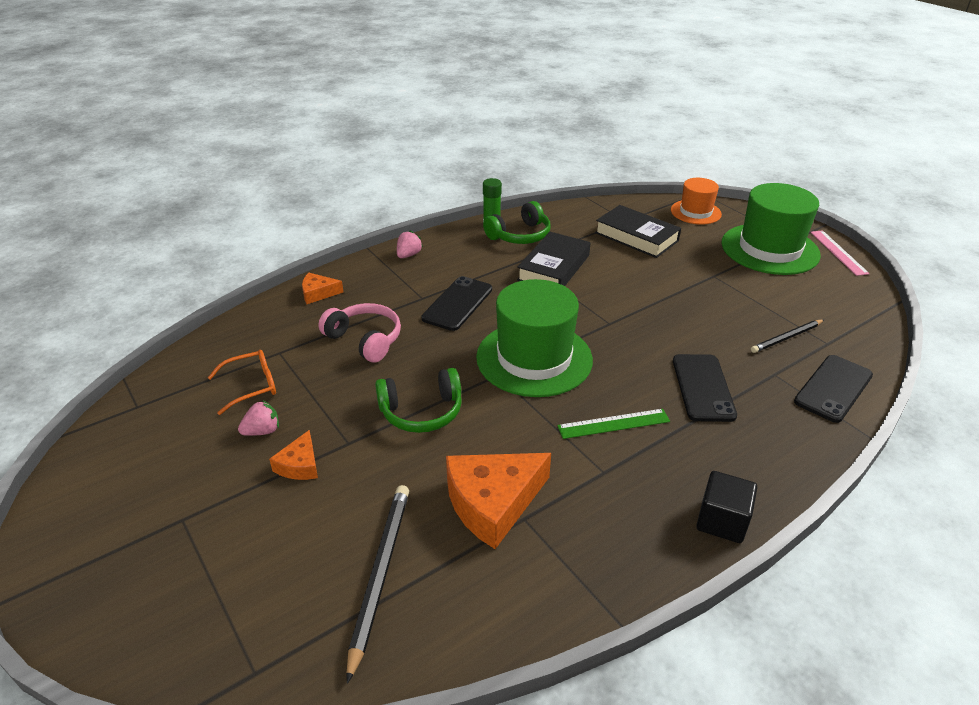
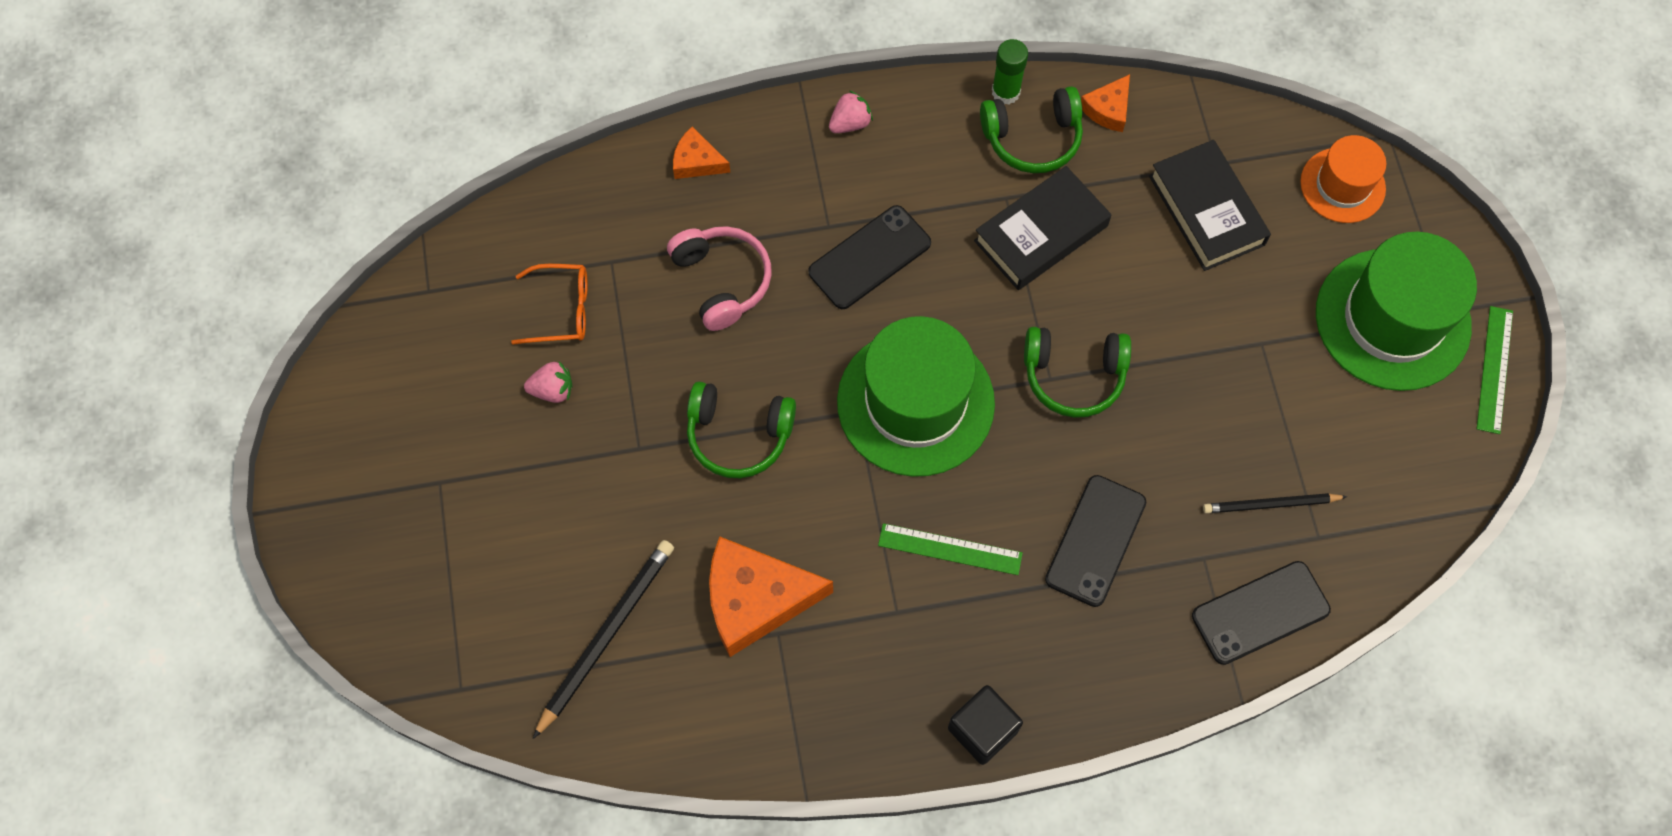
camera: 25 degrees right, 30 degrees up
(299, 465) = (576, 458): orange cheese -> orange cheese (1108, 109)
(622, 318) = (1073, 375): none -> green headphones
(838, 252) = (1494, 369): pink ruler -> green ruler

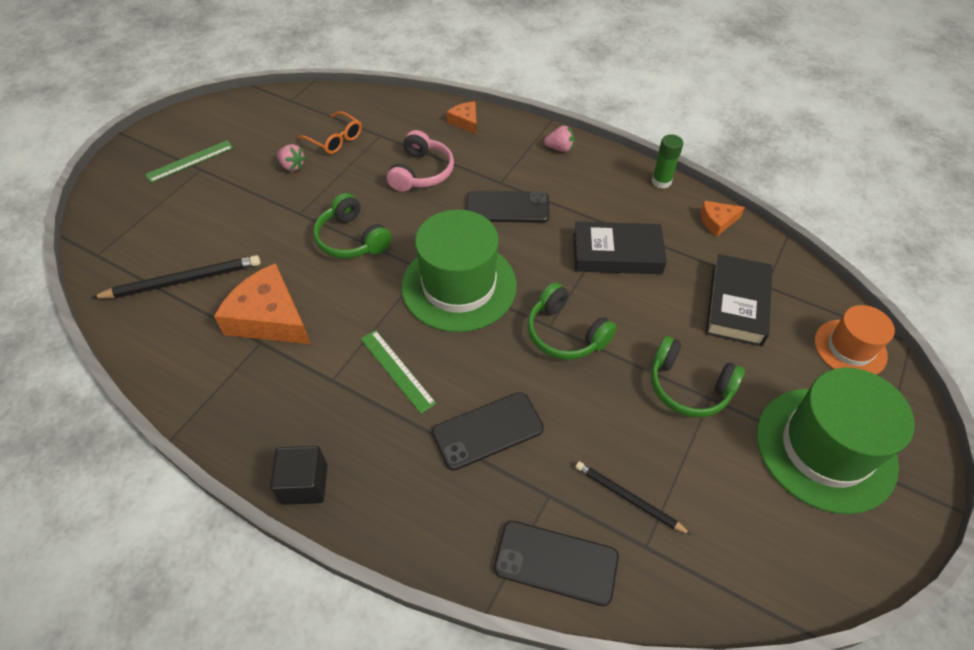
camera: 40 degrees right, 15 degrees down
(1032, 138) = (656, 209): green headphones -> green headphones (688, 387)
(1494, 369) = (889, 537): green ruler -> green ruler (190, 161)

